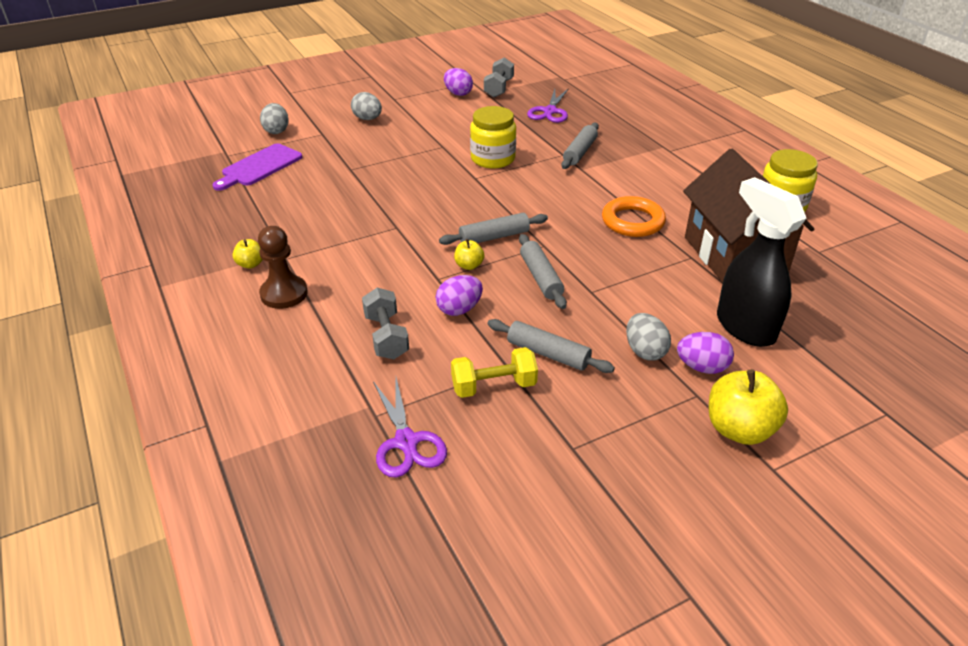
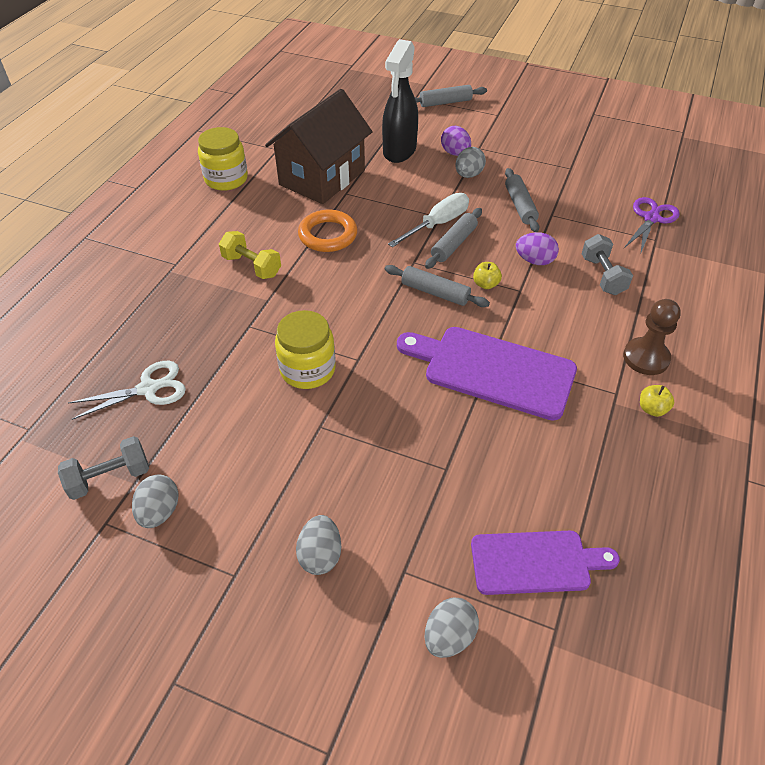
camera: 130 degrees left, 10 degrees up
(386, 220) = (493, 370): none -> purple cutting board
(386, 337) = (602, 276): grey dumbbell -> grey dumbbell turned 45 degrees counterclockwise
(458, 93) = (160, 511): purple egg -> grey egg
(493, 386) = (572, 211): yellow dumbbell -> yellow dumbbell (252, 266)
(550, 111) = (148, 389): purple scissors -> white scissors
(580, 152) = (233, 317): grey rolling pin -> grey rolling pin (445, 102)
(581, 284) = (437, 224): none -> white screwdriver
(739, 429) = (485, 129): yellow apple -> none

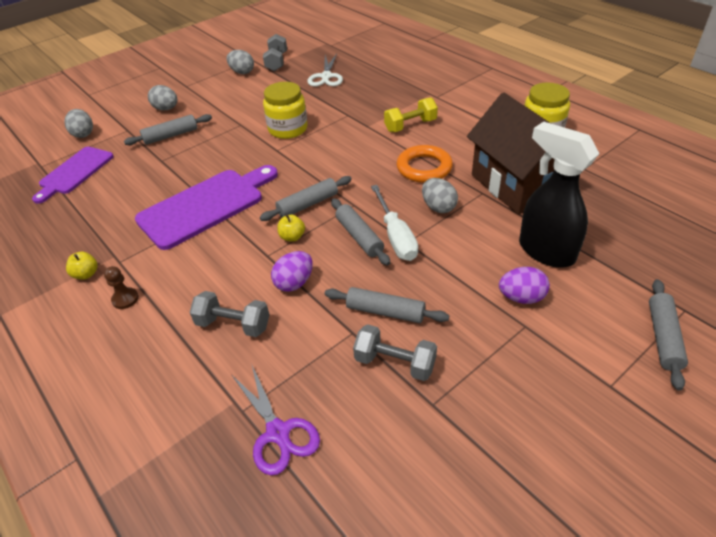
camera: 120 degrees right, 5 degrees down
(388, 496) = (171, 136): none -> grey rolling pin
(468, 175) = (468, 292): grey egg -> grey egg (438, 207)
(557, 189) = (395, 363): none -> grey dumbbell
(646, 358) = (125, 299): brown pawn -> brown pawn, size x0.59

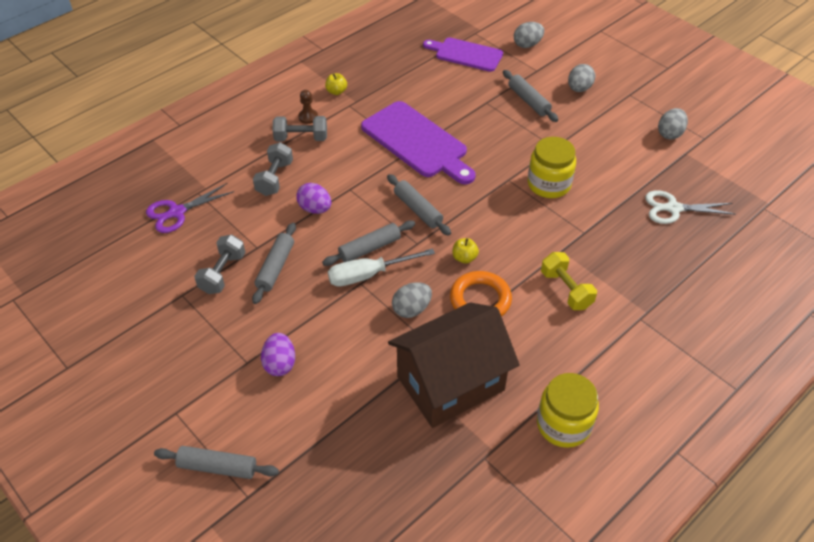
camera: 85 degrees right, 5 degrees up
(276, 62) = (702, 160): grey dumbbell -> grey dumbbell (301, 138)
(292, 237) = (372, 203): yellow apple -> yellow apple (464, 258)
(545, 251) = (339, 392): black spray bottle -> none

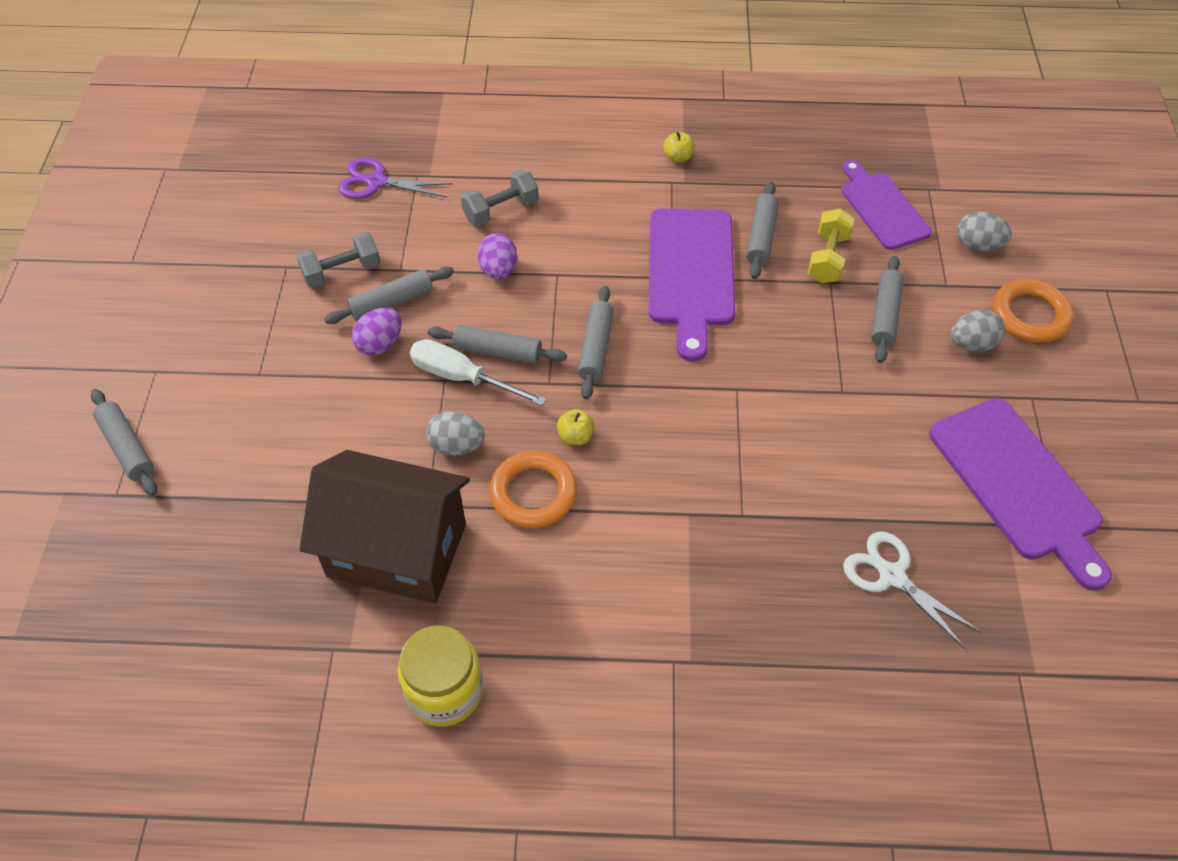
camera: 45 degrees right, 5 degrees up
(280, 364) = (282, 399): purple egg -> purple egg (380, 344)
(301, 138) = (578, 185): grey dumbbell -> none
(308, 117) = (613, 167): brown pawn -> none
(428, 103) = (761, 237): none -> grey rolling pin
(549, 184) = (776, 429): yellow jar -> none
(566, 290) = (635, 559): yellow dumbbell -> yellow dumbbell (827, 258)
(585, 61) = (1030, 315): none -> orange ring
(670, 134) = (1018, 485): grey egg -> purple cutting board

